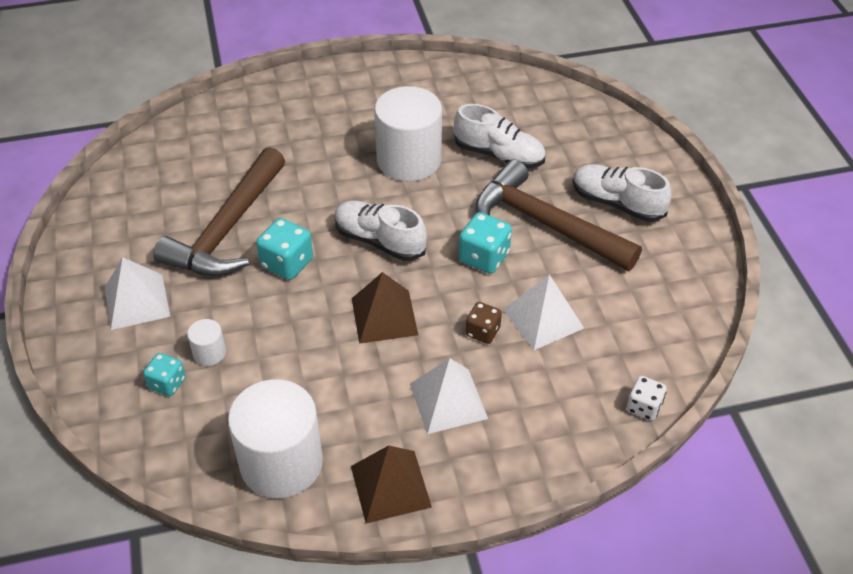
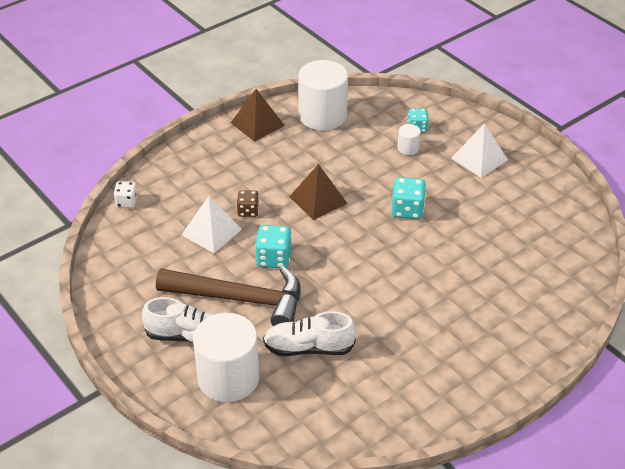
camera: 155 degrees right, 5 degrees down
(227, 229) = (468, 218): brown hammer -> none
(379, 241) = (356, 245): white shoe -> none
(409, 160) = (380, 316): white cylinder -> white cylinder (228, 378)
(448, 400) = (249, 169): white pyramid -> none

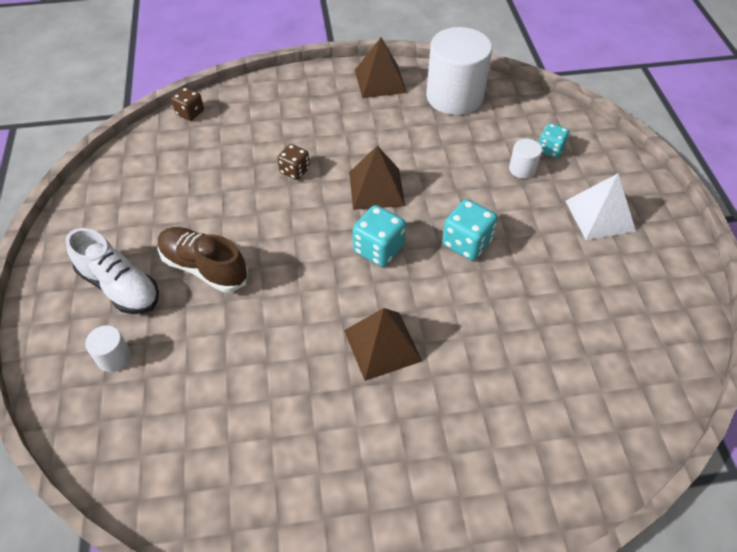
camera: 30 degrees right, 10 degrees up
(126, 202) = (190, 113): white dice -> brown dice
(211, 232) = (240, 178): white pyramid -> none
(228, 378) = (114, 357): white cylinder -> white cylinder, size x0.43
(240, 299) = (204, 267): brown hammer -> brown shoe
(274, 258) = (276, 236): turquoise dice -> turquoise dice (378, 249)
(308, 348) = (224, 364): white shoe -> none
(401, 292) = (382, 345): none -> brown pyramid

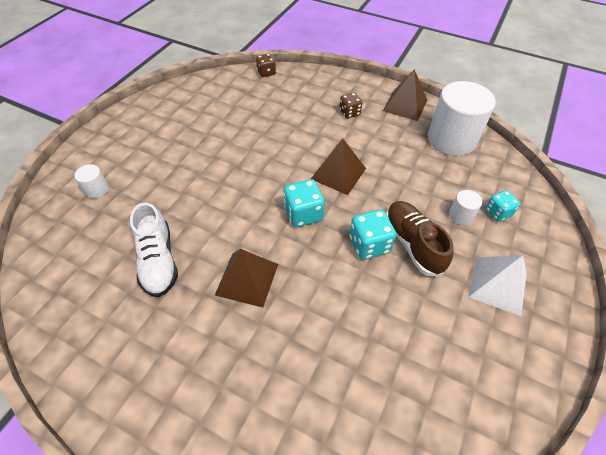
camera: 35 degrees right, 0 degrees up
(120, 287) = (137, 152): white shoe -> white shoe (158, 261)
(204, 267) = (190, 166): brown shoe -> brown shoe (412, 244)
(295, 171) = (296, 135): brown dice -> brown dice (349, 113)

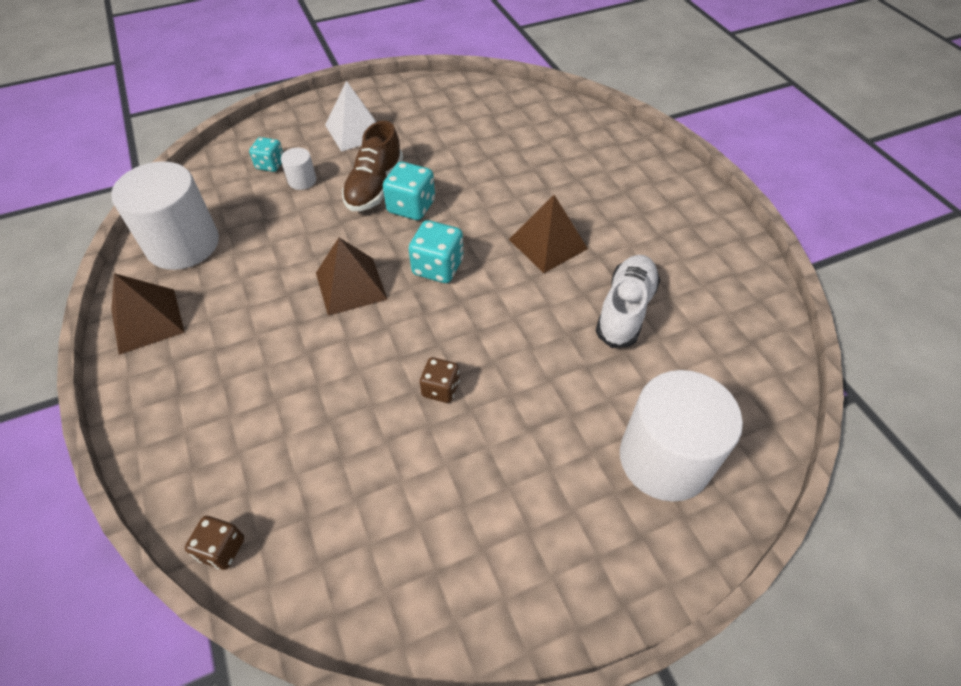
camera: 140 degrees left, 0 degrees up
(97, 189) = (664, 459): white cylinder -> white cylinder, size x2.31
(349, 113) = (225, 358): brown dice -> brown dice (440, 389)

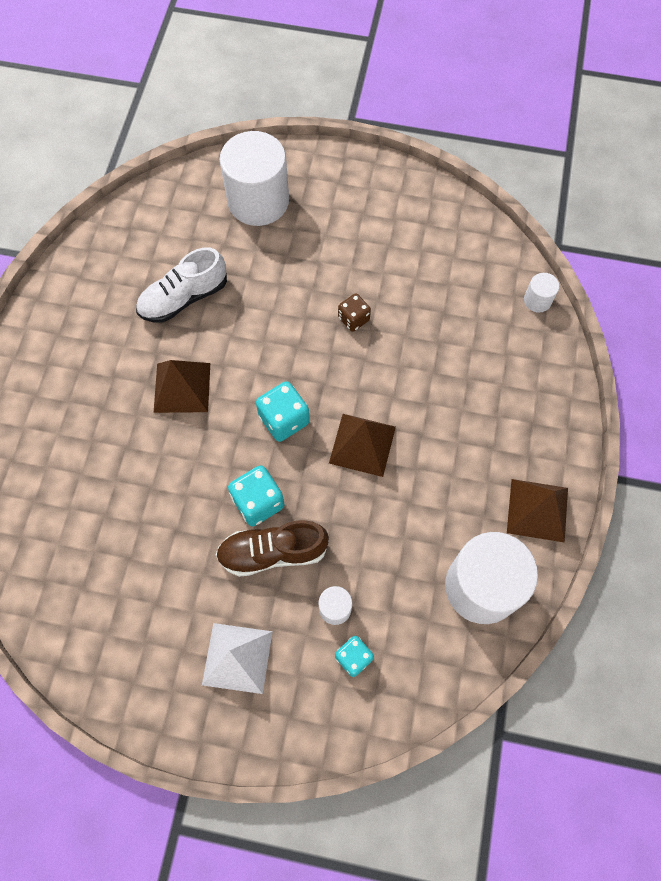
camera: 145 degrees left, 15 degrees up
(222, 549) = (537, 300): brown dice -> white cylinder
(374, 186) = (273, 552): brown shoe -> brown shoe turned 150 degrees counterclockwise

